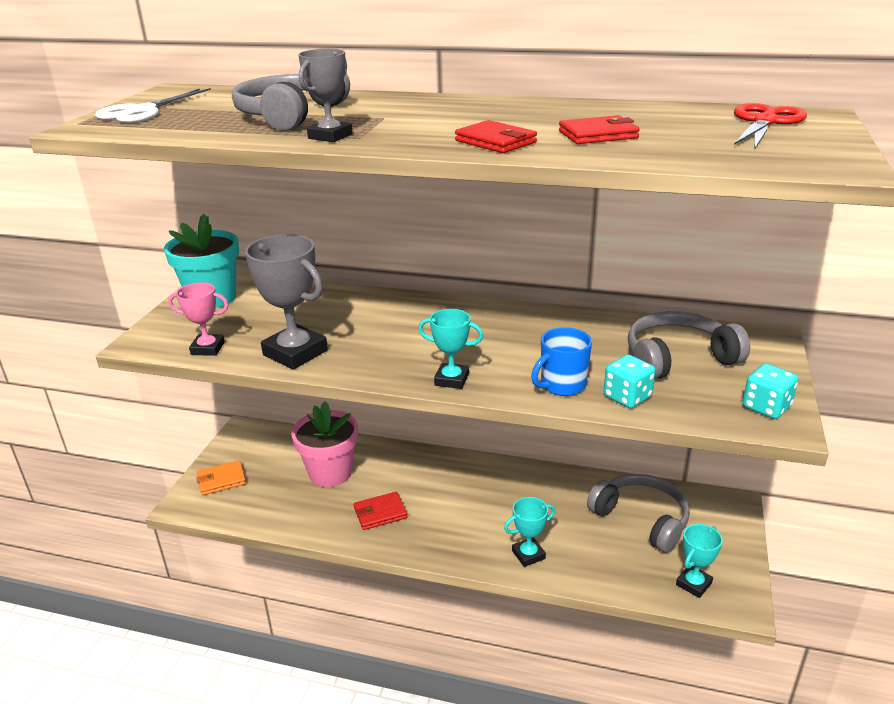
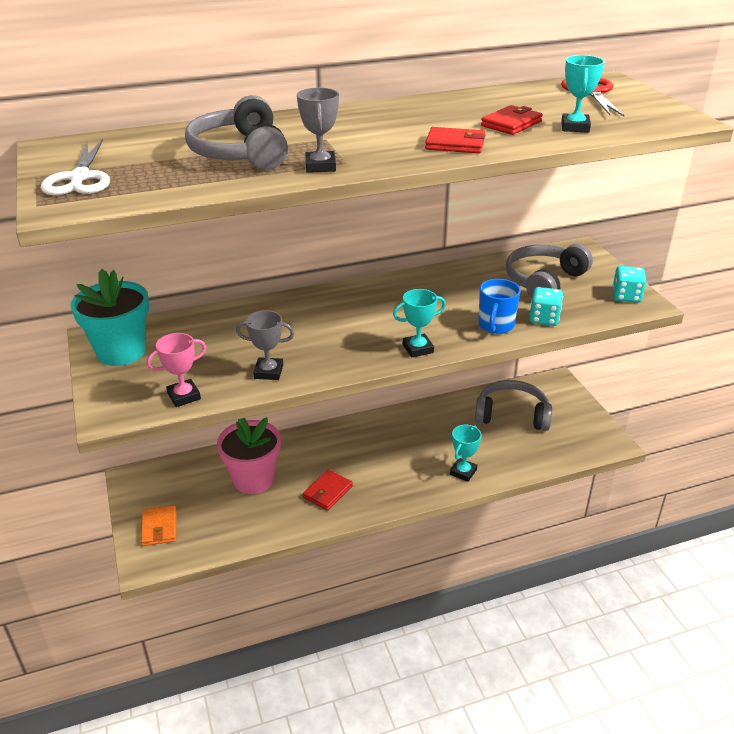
camera: 35 degrees left, 5 degrees up
(221, 480) = (159, 527): orange wallet -> orange wallet turned 45 degrees counterclockwise
(295, 353) = (268, 372): grey trophy -> grey trophy, size x0.58
(693, 584) = (578, 443): turquoise trophy -> turquoise trophy (575, 127)

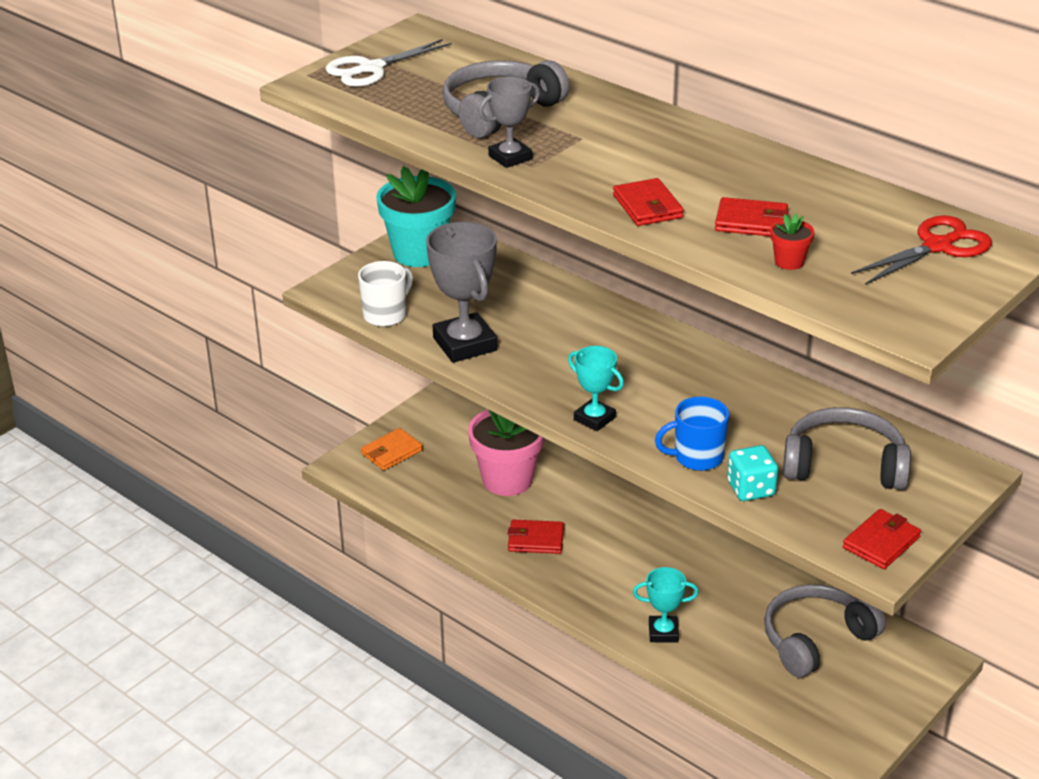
camera: 60 degrees right, 0 degrees up
(184, 396) = (386, 315): pink trophy -> white mug
(268, 372) = (465, 344): grey trophy -> grey trophy, size x1.73
(512, 414) = (815, 639): grey headphones -> grey headphones turned 105 degrees counterclockwise
(575, 127) = (789, 262): turquoise trophy -> red flower pot
(626, 296) = (881, 542): turquoise dice -> red wallet

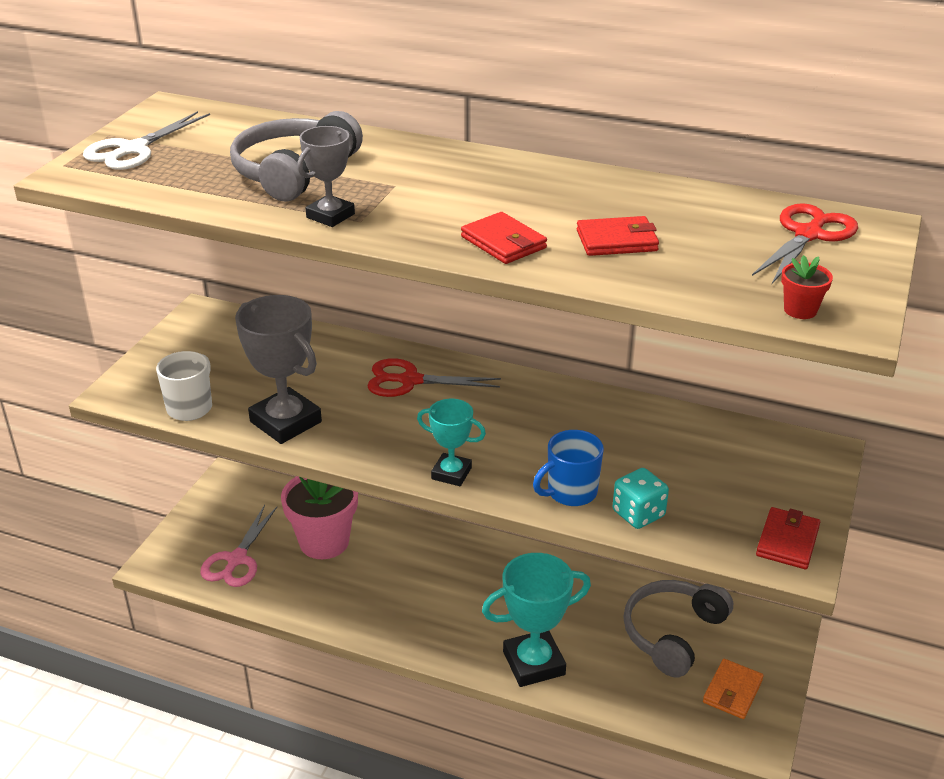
camera: 20 degrees left, 0 degrees up
(392, 452) = (199, 539): orange wallet -> orange wallet (732, 691)
(419, 253) = (200, 337): turquoise flower pot -> none
(419, 478) = (236, 559): none -> pink scissors
(536, 540) = (375, 597): red wallet -> none
(596, 329) = (410, 381): none -> red scissors
(663, 632) = (533, 663): turquoise trophy -> turquoise trophy, size x1.73
(789, 262) = (681, 274): red flower pot -> red flower pot (800, 310)
(844, 465) = (710, 469): grey headphones -> none

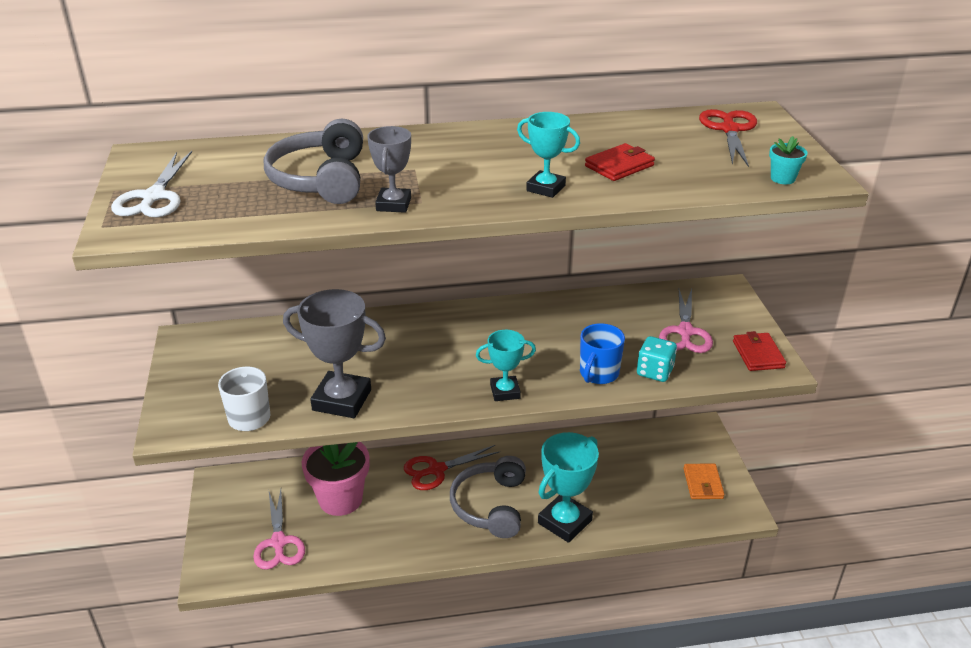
camera: 30 degrees left, 0 degrees up
(410, 381) = (411, 335): red scissors -> red scissors (436, 470)
(503, 242) = (546, 188): red wallet -> turquoise trophy
(672, 633) = (638, 461): grey headphones -> grey headphones (490, 505)
(719, 483) = (685, 332): none -> pink scissors
(800, 310) = (782, 178): red flower pot -> turquoise flower pot

